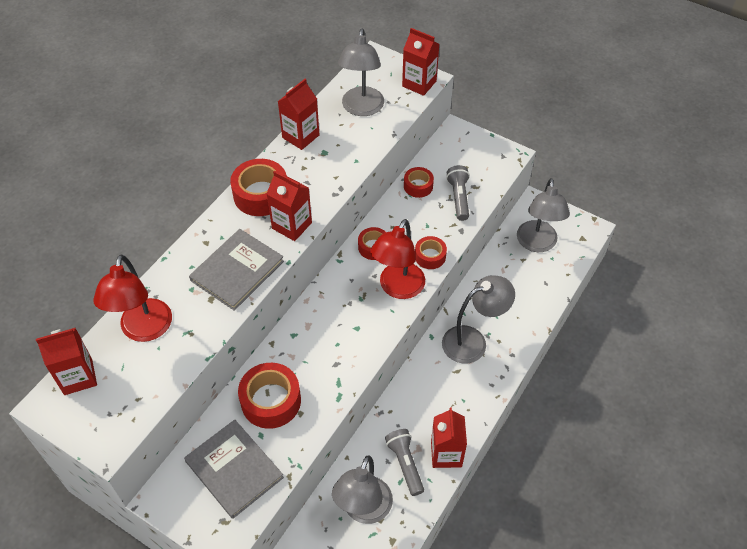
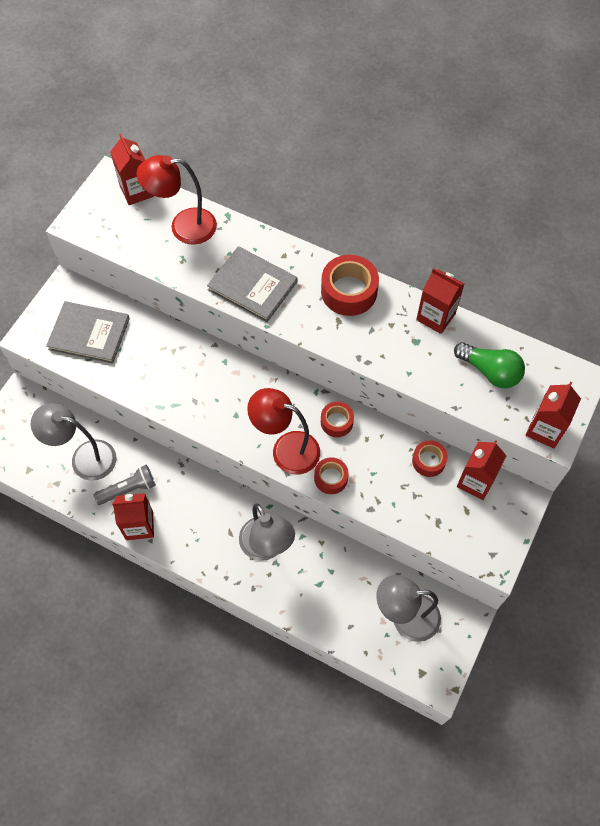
camera: 85 degrees right, 10 degrees up
(234, 469) = (89, 334): grey book -> grey book turned 60 degrees clockwise
(271, 401) = (154, 352): red tape -> none
(292, 225) = (312, 323): red carton -> red carton (475, 481)
(361, 108) = (490, 371): grey lamp -> green light bulb
(459, 198) = (418, 505): grey flashlight -> none

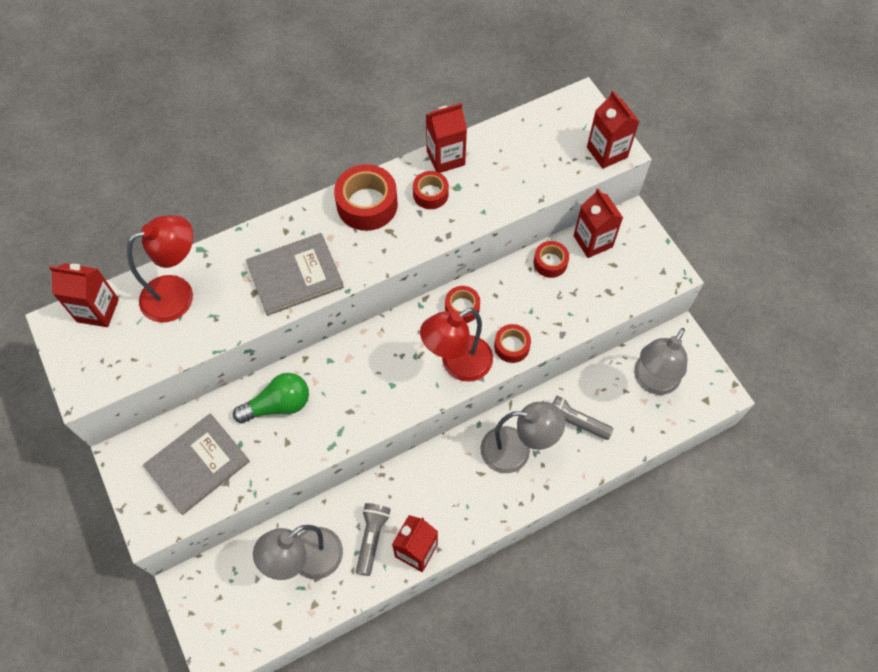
camera: 55 degrees left, 0 degrees up
(183, 226) = (178, 294): red lamp -> red lamp turned 150 degrees counterclockwise
(323, 578) = (575, 422): none -> grey flashlight
(394, 327) = (430, 194): none -> red tape
(490, 371) = (527, 154): green light bulb -> green light bulb (278, 405)

